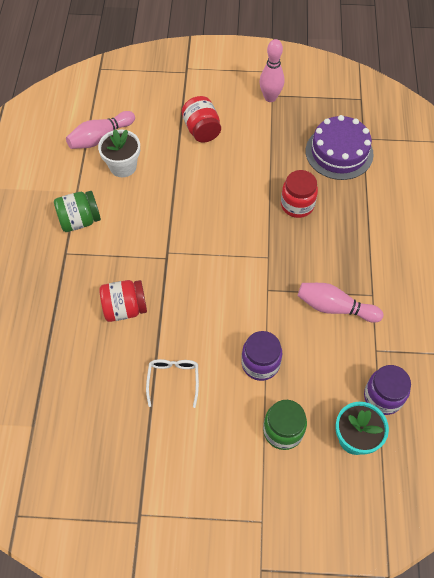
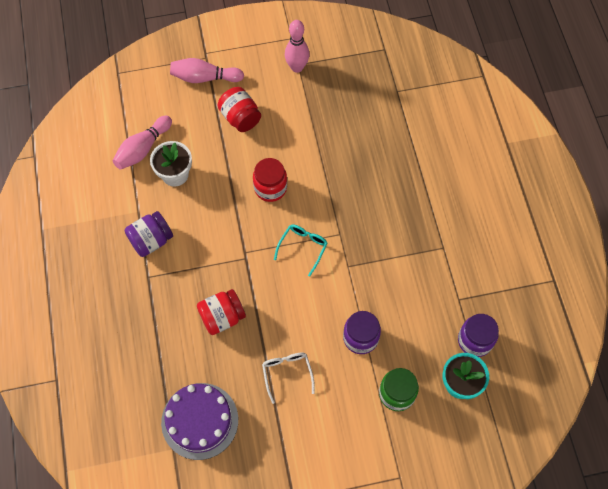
camera: 15 degrees left, 5 degrees up
(80, 220) = (151, 240): green jar -> purple jar
(227, 261) = (303, 247): none -> turquoise glasses
(297, 205) = (353, 175): red jar -> red jar (270, 188)
(335, 307) = (413, 268): pink bowling pin -> pink bowling pin (204, 78)
(339, 152) = (378, 111): purple cake -> purple cake (200, 421)

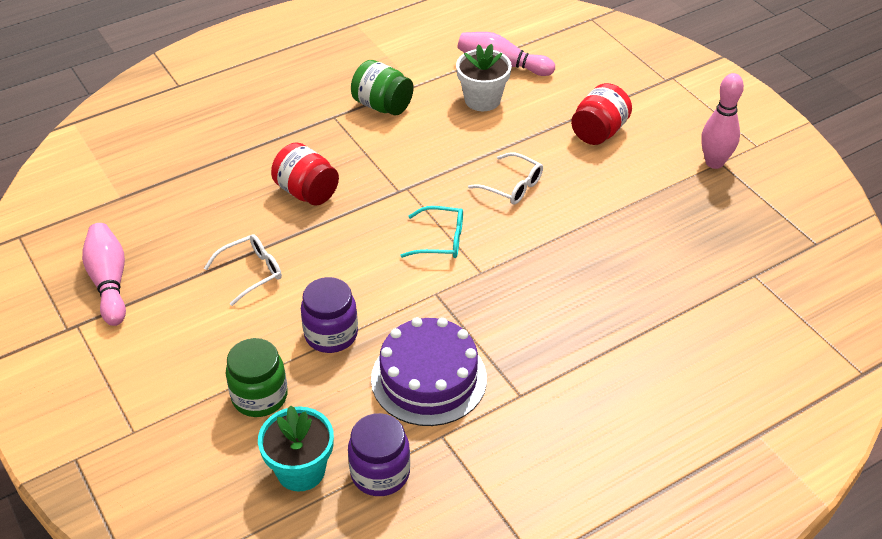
camera: 70 degrees right, 20 degrees down
(151, 240) = (382, 106): purple jar -> green jar
(200, 421) = (162, 210): purple cake -> purple cake (429, 378)
(204, 78) = (635, 86): pink bowling pin -> pink bowling pin (109, 282)
(270, 188) = (512, 186): red jar -> white glasses

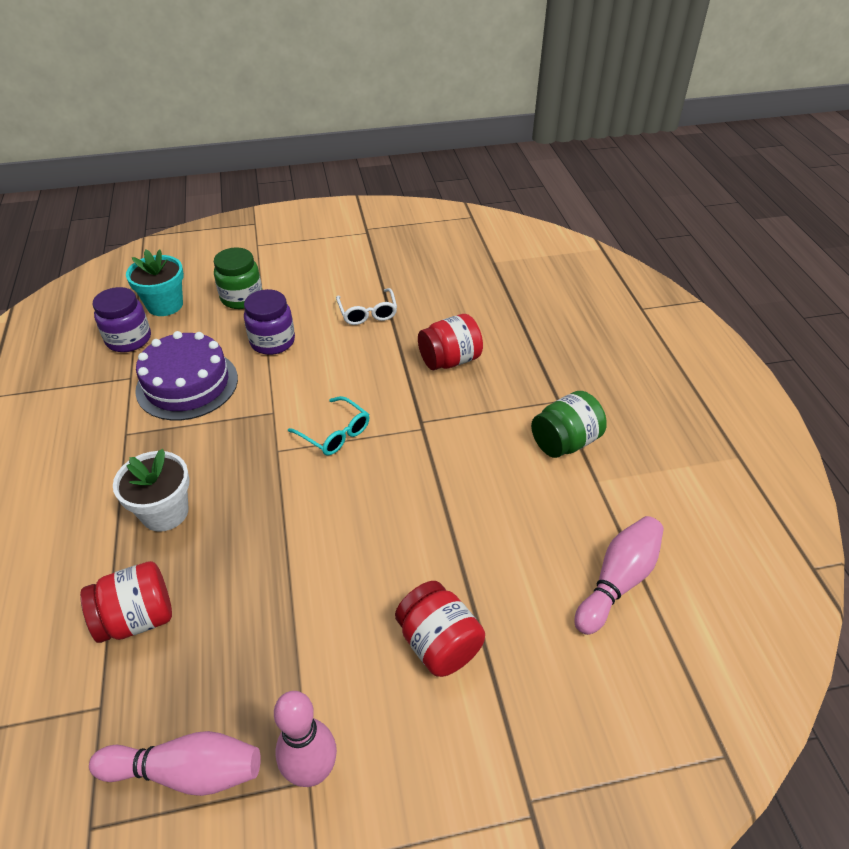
camera: 110 degrees right, 0 degrees up
(109, 282) = (400, 248): pink bowling pin -> pink bowling pin (187, 772)
(441, 240) = (335, 434): turquoise glasses -> turquoise glasses turned 75 degrees counterclockwise
(482, 100) = (548, 536): white flower pot -> white flower pot (165, 512)
(512, 186) = (381, 514): white glasses -> none
(685, 288) = (137, 618): none -> red jar

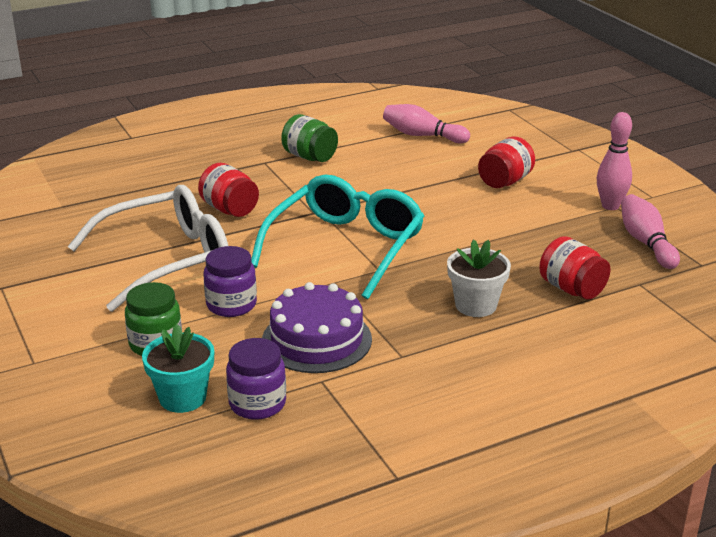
camera: 105 degrees left, 15 degrees down
(335, 434) = (346, 246): turquoise glasses -> turquoise glasses, size x2.34
(368, 313) = (167, 260): white glasses -> white glasses, size x2.34

